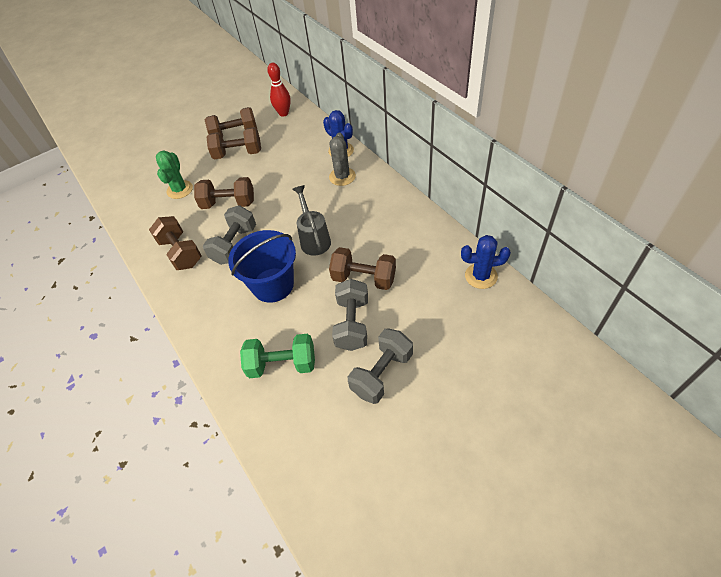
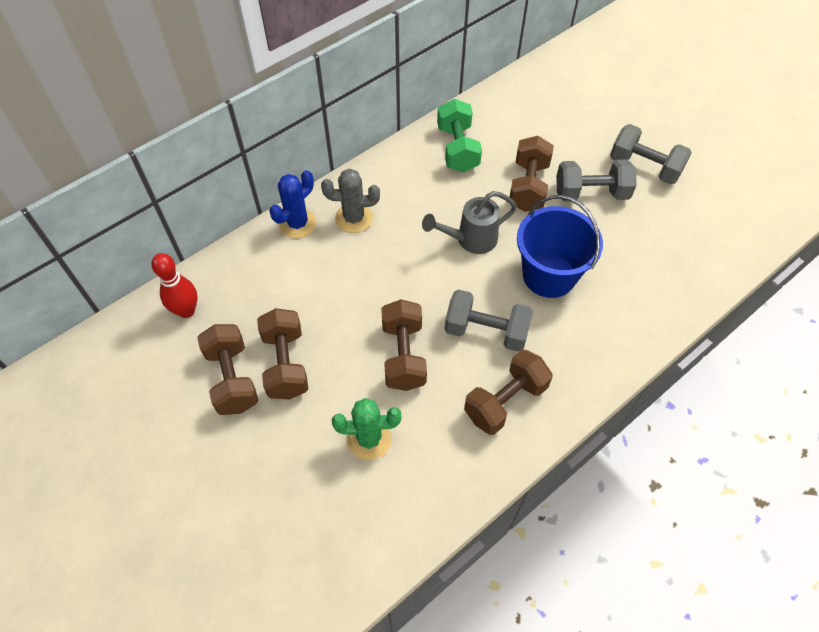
camera: 100 degrees left, 5 degrees up
(282, 364) = (655, 251): green dumbbell -> green dumbbell (457, 149)
(481, 276) = (514, 92): blue cactus -> none

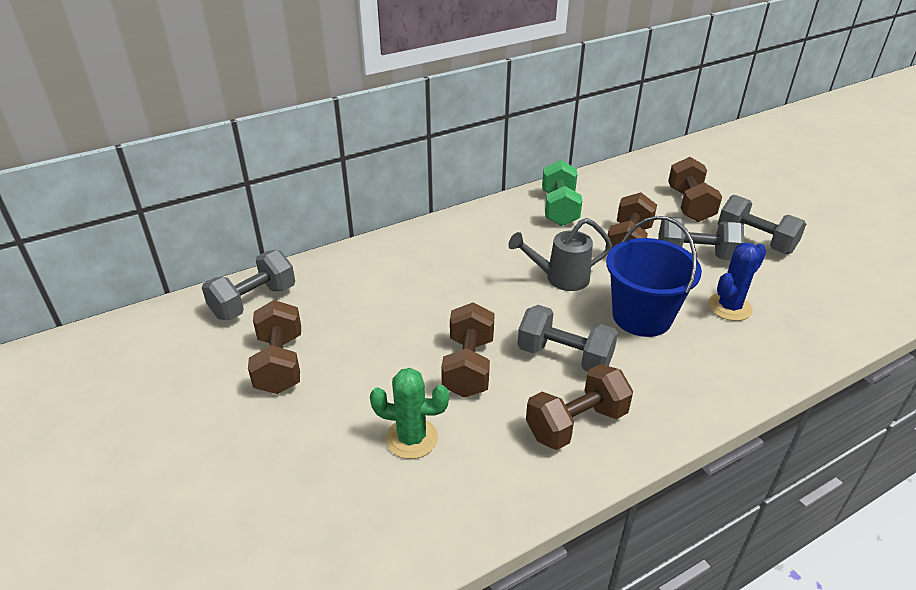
camera: 10 degrees right, 20 degrees down
(186, 310) = (254, 302): red bowling pin -> grey dumbbell
(286, 364) = (340, 358): brown dumbbell -> brown dumbbell (690, 205)
(297, 223) = (386, 247): blue cactus -> blue cactus (729, 307)
(354, 218) = (443, 249): grey cactus -> none

